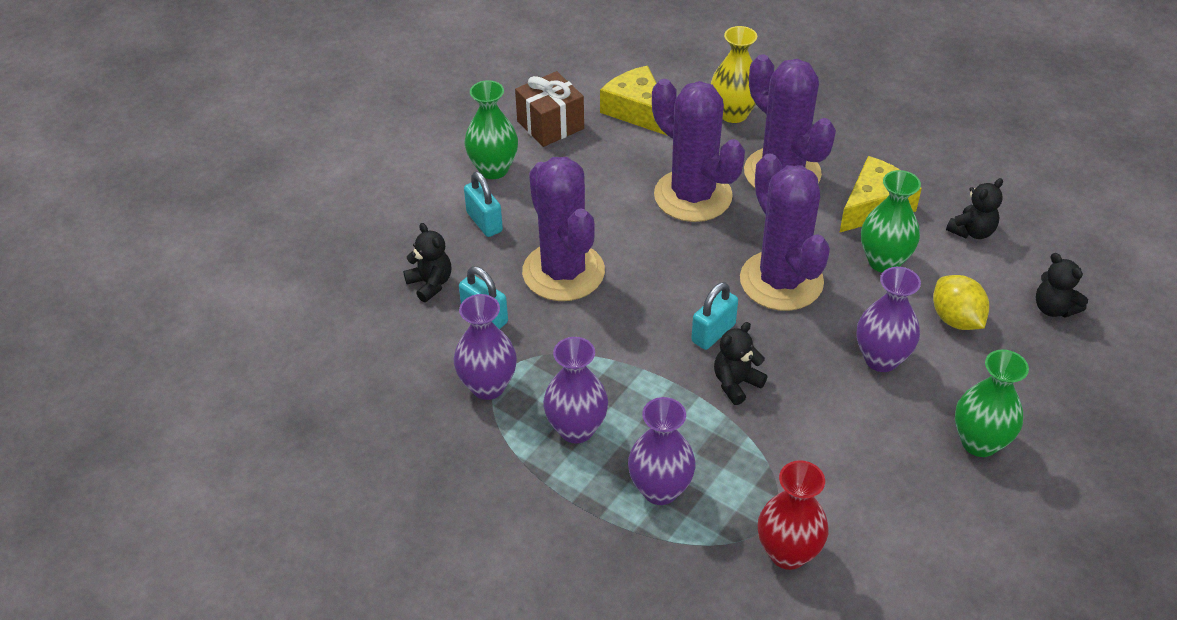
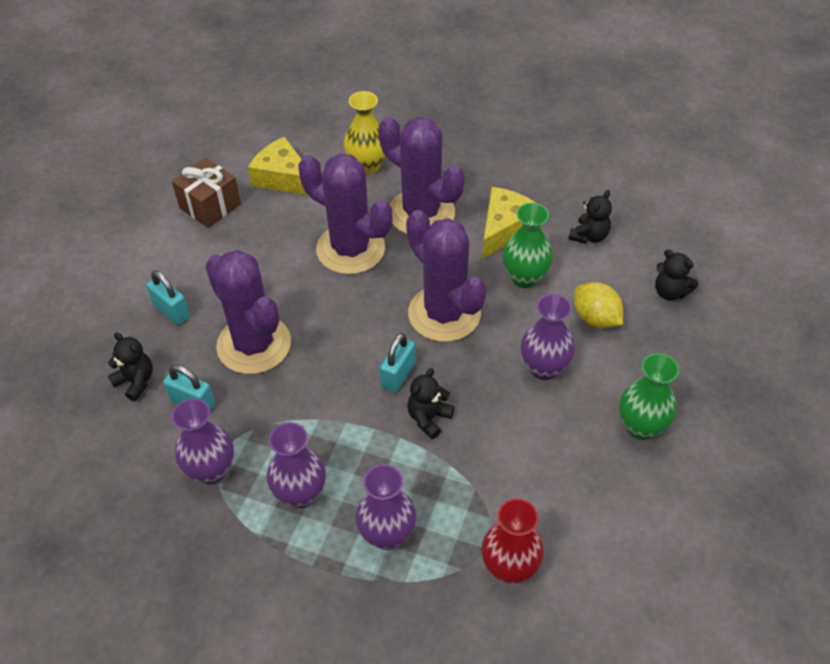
camera: 15 degrees left, 5 degrees up
(493, 169) = (168, 258): green vase -> none

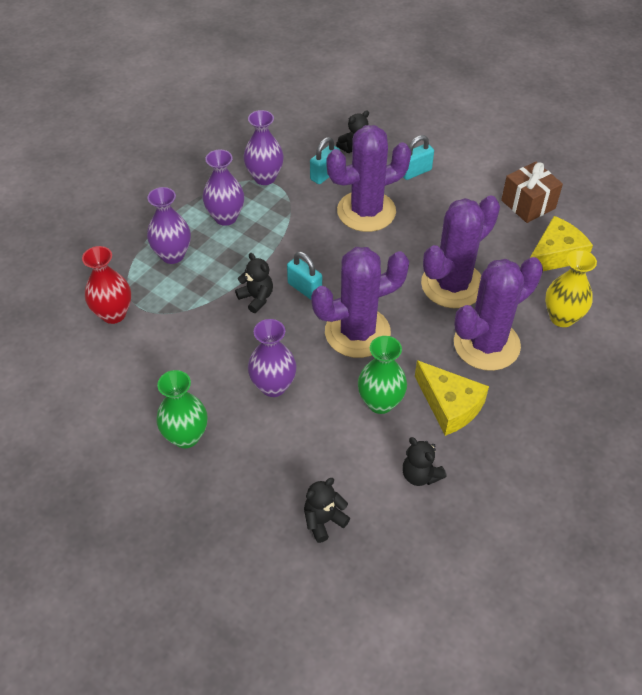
camera: 105 degrees right, 0 degrees up
(595, 318) = (313, 443): yellow lemon -> none

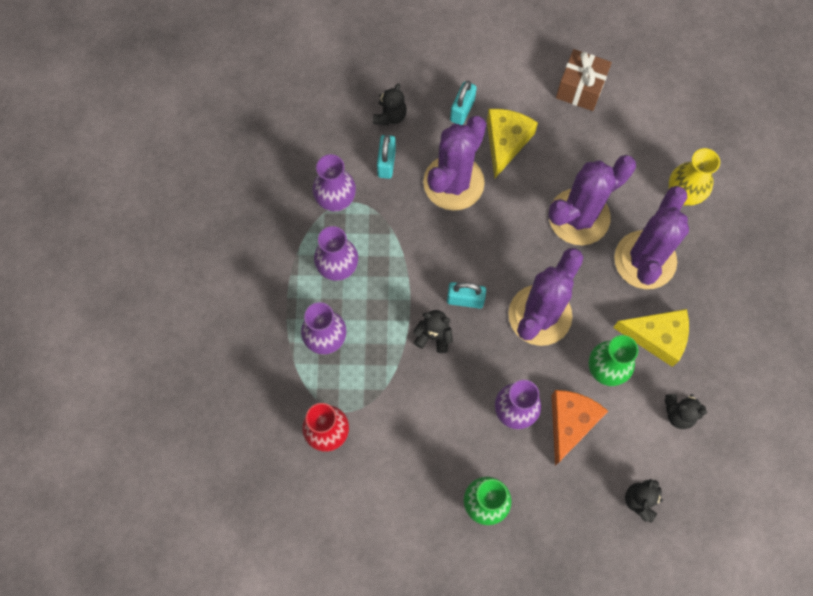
camera: 35 degrees left, 20 degrees up
(314, 423) = (570, 423): none -> orange cheese
(452, 285) = (579, 217): purple cactus -> purple cactus turned 45 degrees clockwise
(555, 255) = (637, 132): yellow cheese -> yellow cheese (506, 142)

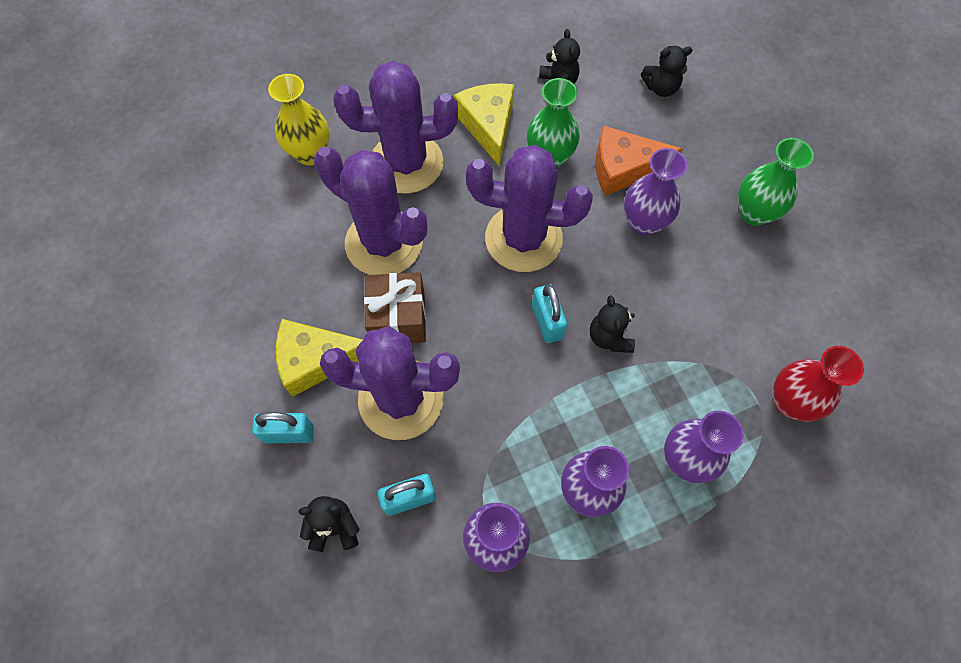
camera: 115 degrees left, 5 degrees down
(580, 88) = (204, 303): brown gift -> brown gift (398, 318)

